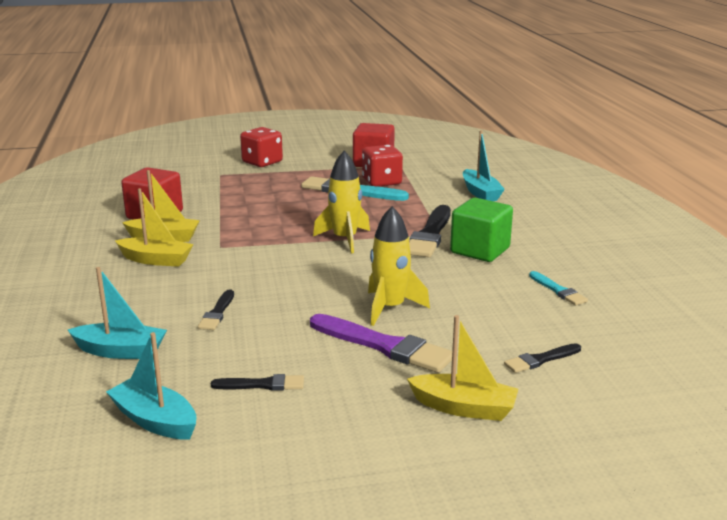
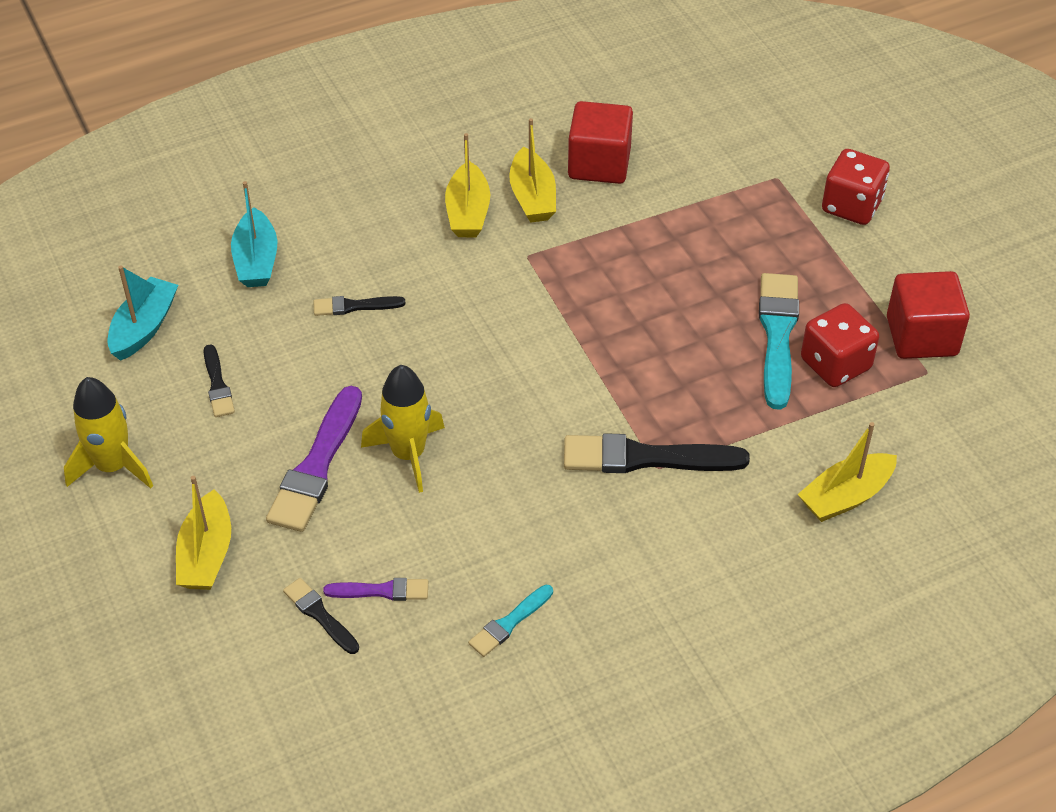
camera: 75 degrees right, 25 degrees up
(345, 239) = (593, 369): yellow rocket -> yellow rocket (113, 466)
(480, 193) = (845, 497): turquoise boat -> yellow boat
(480, 250) = (611, 522): green cube -> none
(521, 332) = (382, 591): none -> purple brush

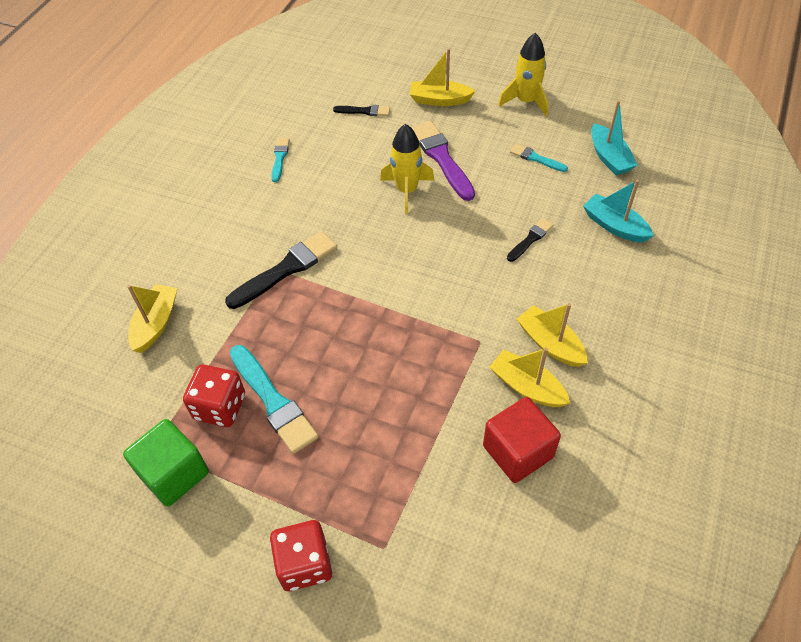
camera: 140 degrees right, 5 degrees up
(206, 554) = (439, 100): yellow boat -> yellow boat turned 45 degrees counterclockwise
(217, 385) = (536, 158): black brush -> turquoise brush
(382, 591) = (349, 134): purple brush -> none
(921, 336) = (174, 474): red cube -> green cube

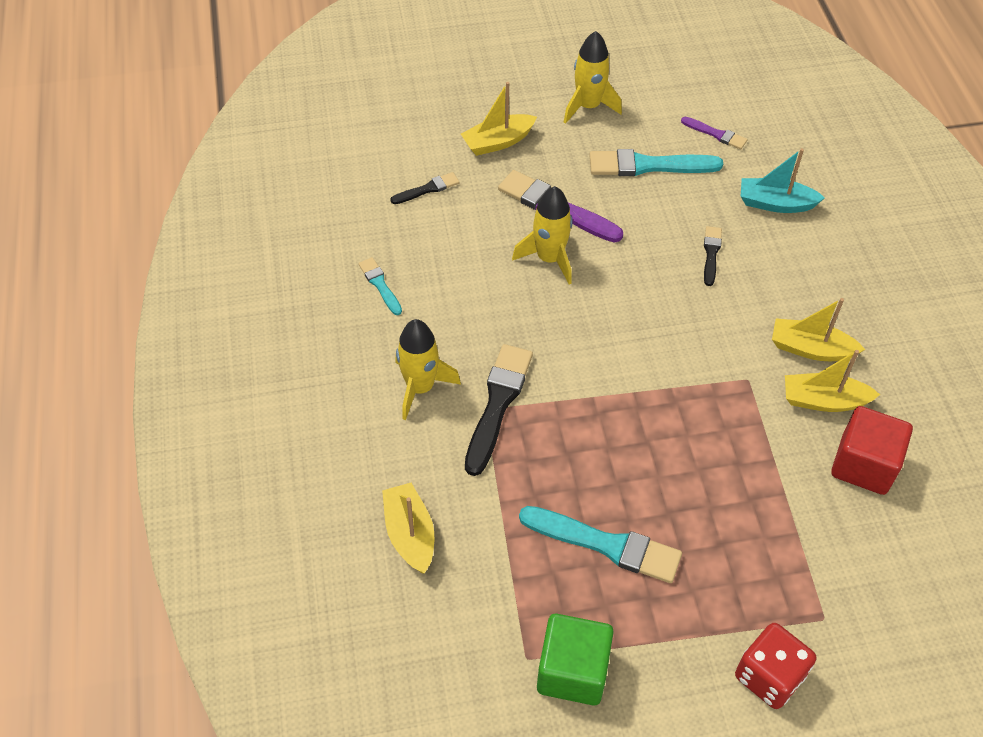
camera: 35 degrees left, 0 degrees up
(220, 407) = (558, 580): red dice -> none
(246, 234) = (420, 388): none -> yellow rocket
(536, 158) = (648, 165): turquoise brush -> turquoise brush, size x1.88
(609, 157) = (716, 134): turquoise boat -> purple brush

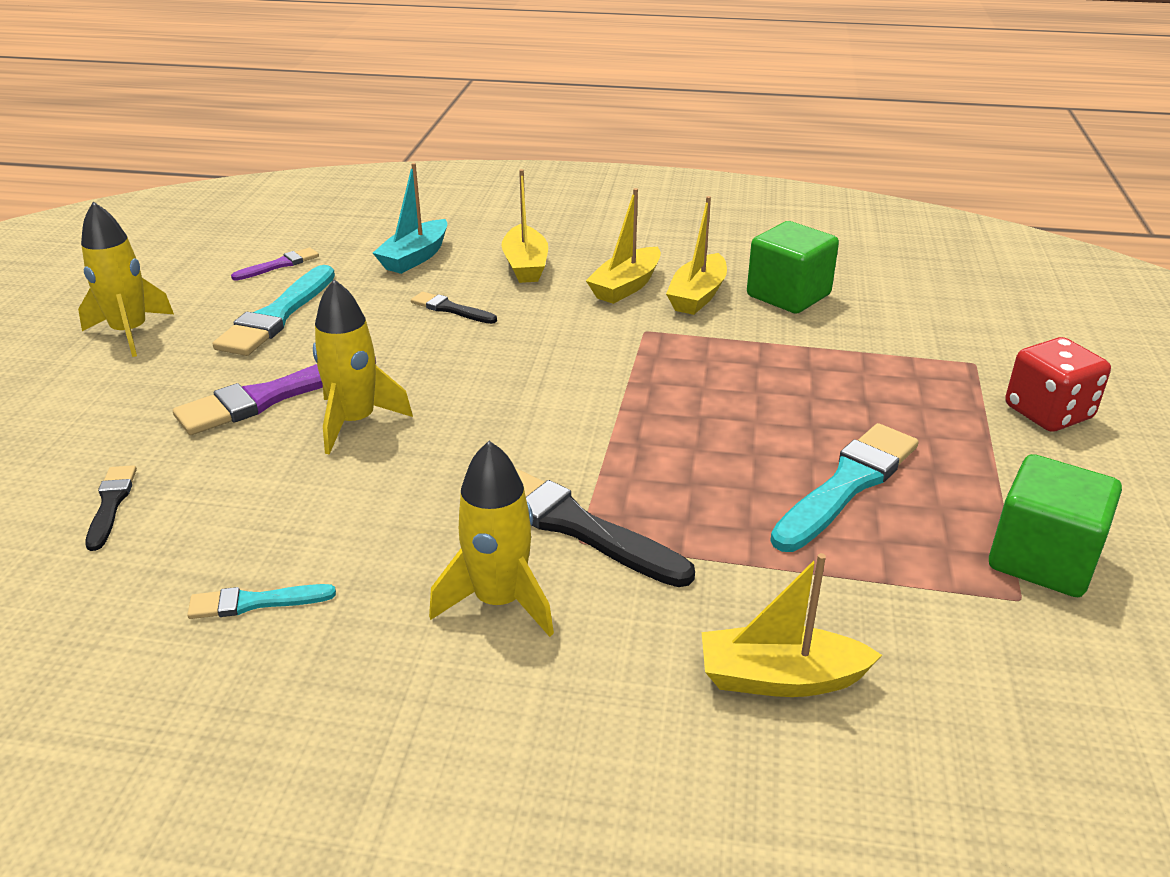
camera: 70 degrees left, 20 degrees down
(498, 142) = (100, 417): yellow boat -> yellow boat (525, 265)
(863, 465) = (788, 295): red cube -> green cube

